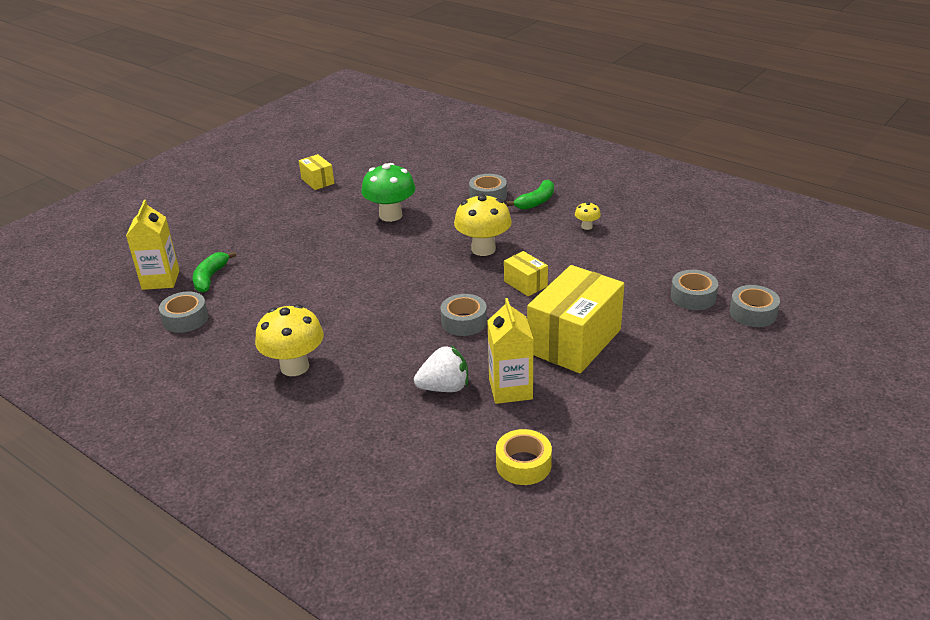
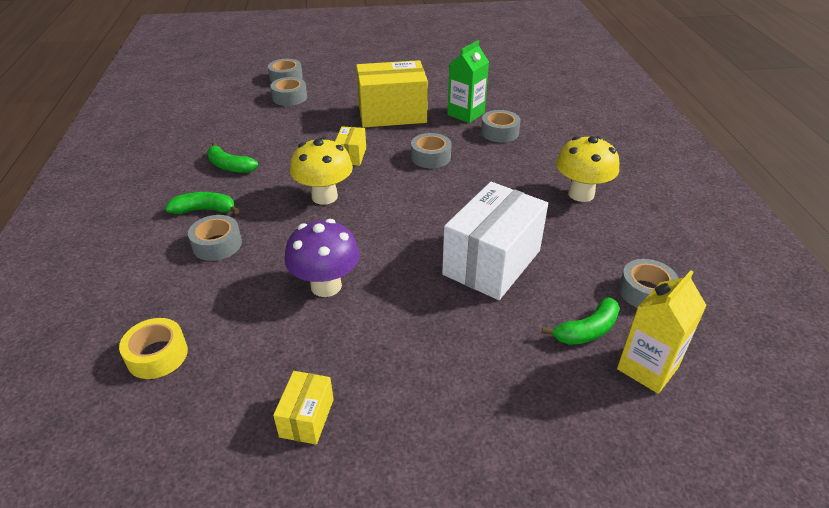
camera: 135 degrees left, 5 degrees up
(309, 278) = (491, 262): none -> white box
(390, 215) = (326, 286): green mushroom -> purple mushroom
(444, 388) = (499, 132): white strawberry -> grey tape
(510, 389) = (466, 114): yellow carton -> green carton
(523, 464) = (509, 89): yellow tape -> yellow tape (157, 355)
(587, 226) = (230, 166): yellow mushroom -> green banana

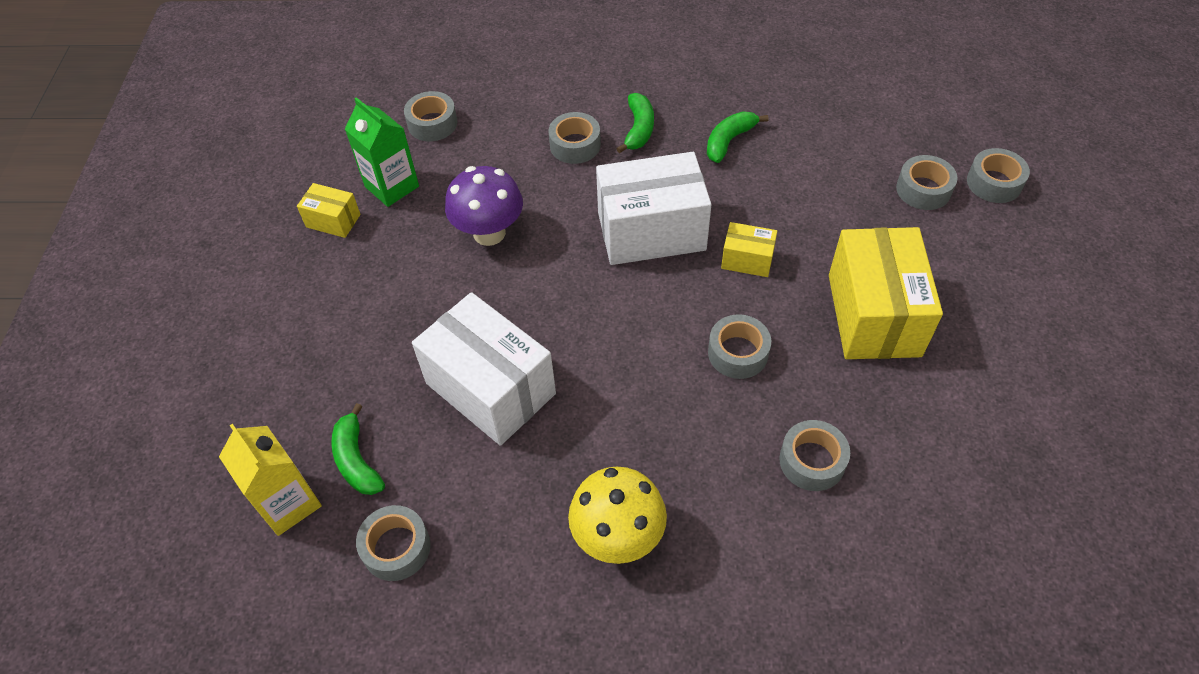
camera: 100 degrees right, 15 degrees up
(157, 355) = (432, 123): yellow tape -> grey tape
(324, 196) = (651, 231): yellow mushroom -> white box
(466, 114) = (878, 421): green carton -> green carton (392, 186)

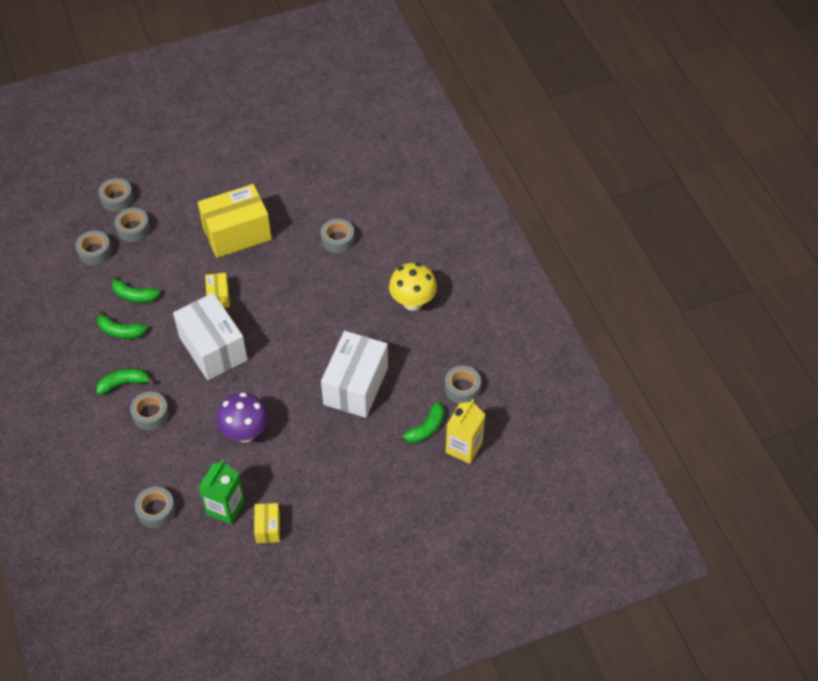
camera: 115 degrees left, 0 degrees up
(738, 353) = (286, 284): grey tape -> grey tape (95, 252)
(788, 166) = (134, 295): none -> green banana

